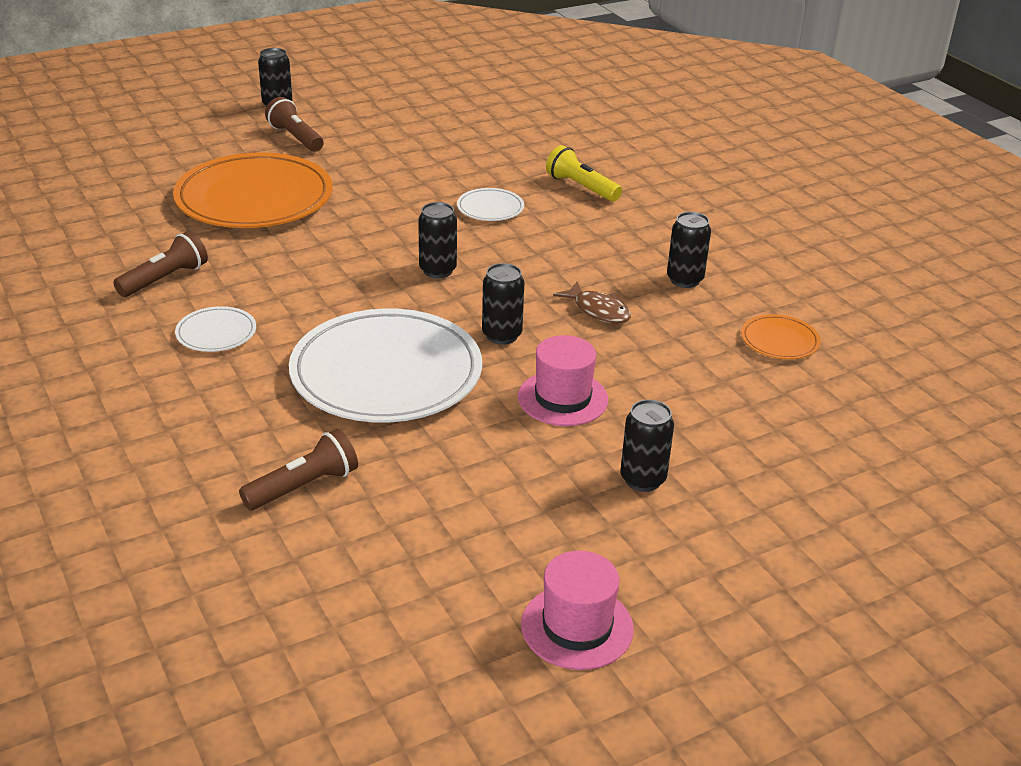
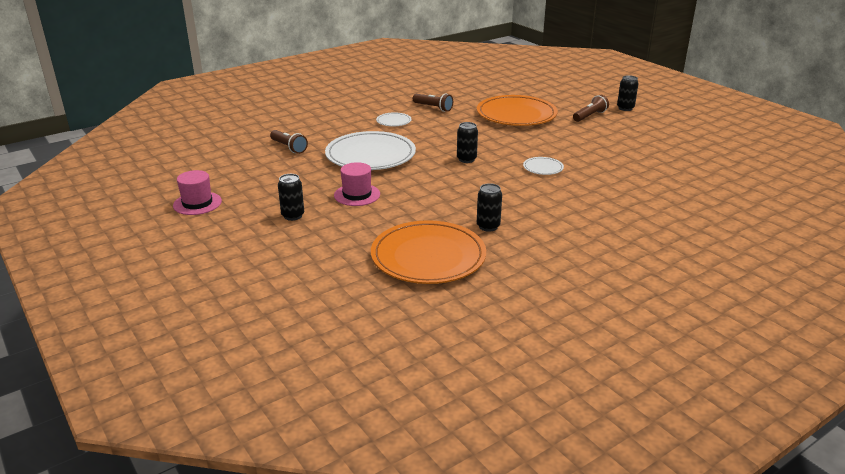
camera: 85 degrees right, 5 degrees down
(502, 335) = (409, 178): black can -> none
(581, 187) = (588, 192): yellow flashlight -> none
(598, 310) = (442, 201): brown fish -> none
(779, 341) = (428, 257): orange plate -> orange plate, size x2.32

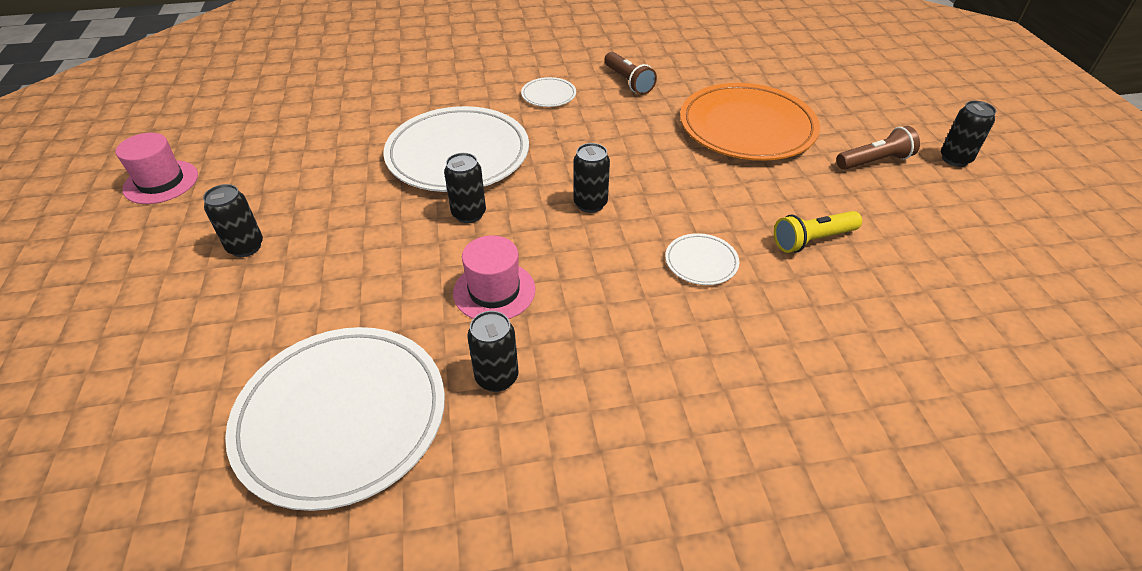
camera: 25 degrees right, 15 degrees up
(289, 147) = (366, 109): brown flashlight -> none
(357, 195) = (367, 231): pink hat -> pink hat (494, 291)
(406, 176) = (469, 214): none -> black can
(428, 257) = (341, 417): orange plate -> white plate
(586, 149) = (812, 240): none -> yellow flashlight

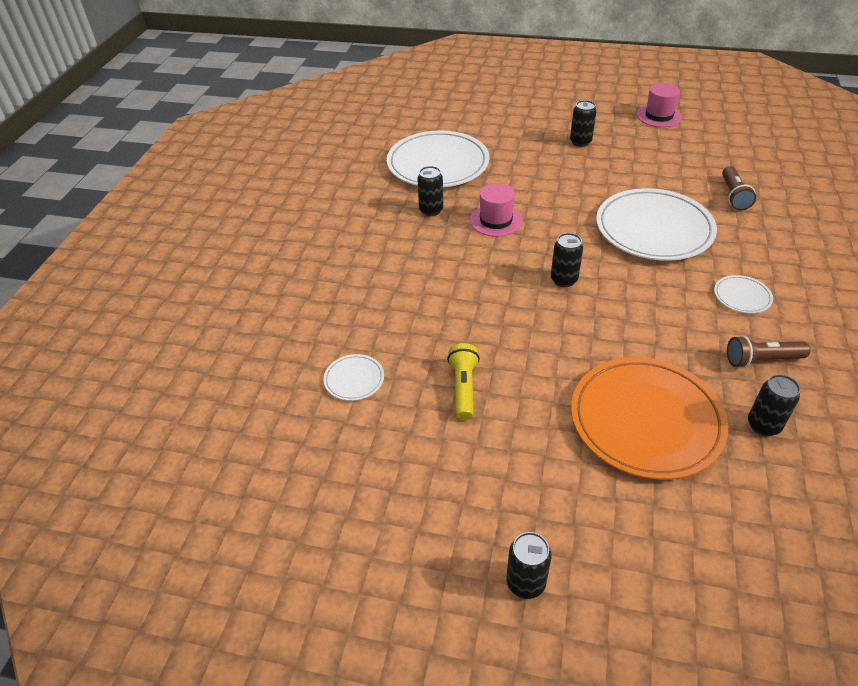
camera: 115 degrees right, 0 degrees up
(469, 214) = (576, 223): black can -> black can (763, 425)
(701, 262) = (473, 315): white plate -> white plate (354, 379)
(875, 161) = (550, 499): brown flashlight -> brown flashlight (733, 195)

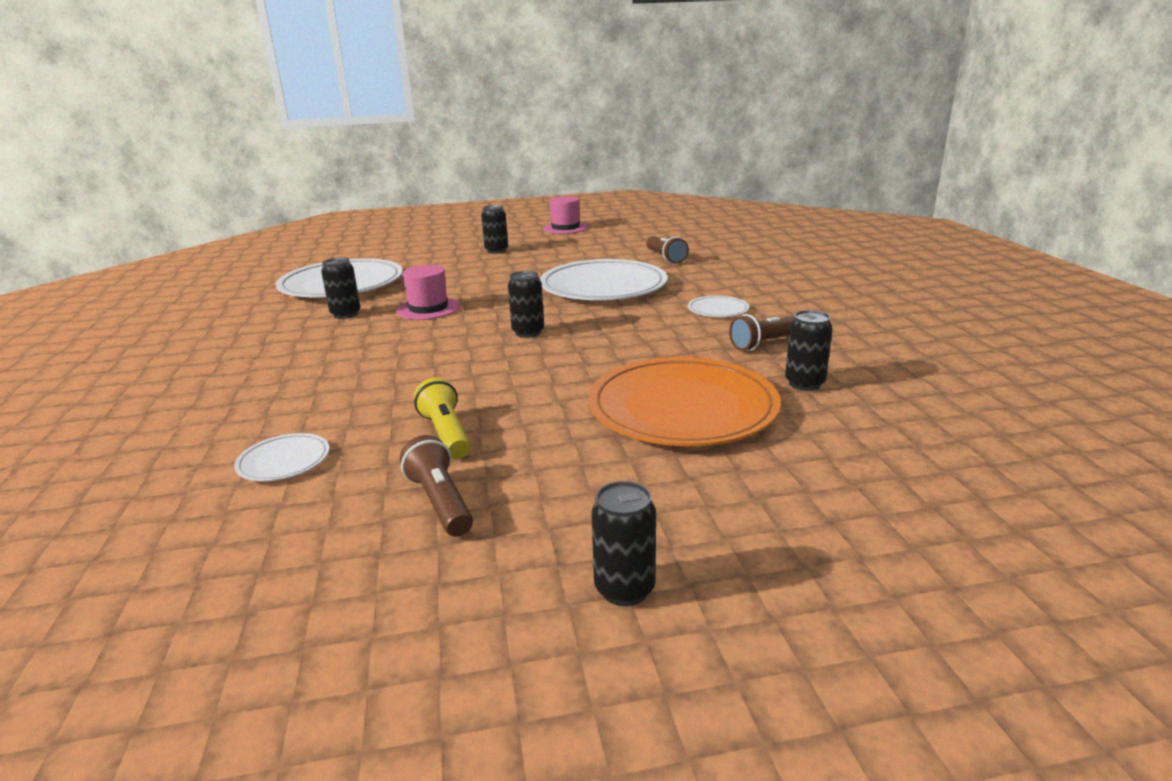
camera: 25 degrees left, 20 degrees down
(440, 458) = (440, 502): none -> brown flashlight

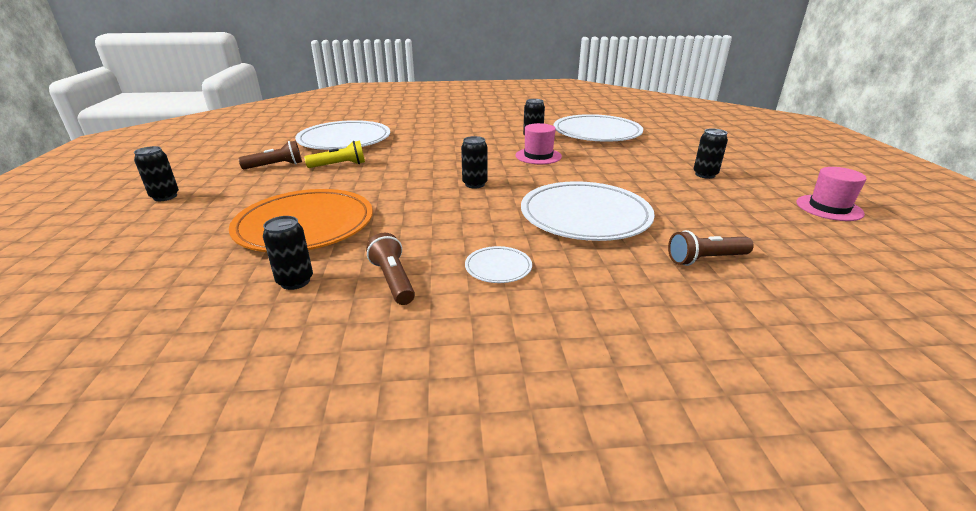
camera: 95 degrees right, 5 degrees up
(284, 461) = (344, 140): white plate -> white plate, size x2.32

